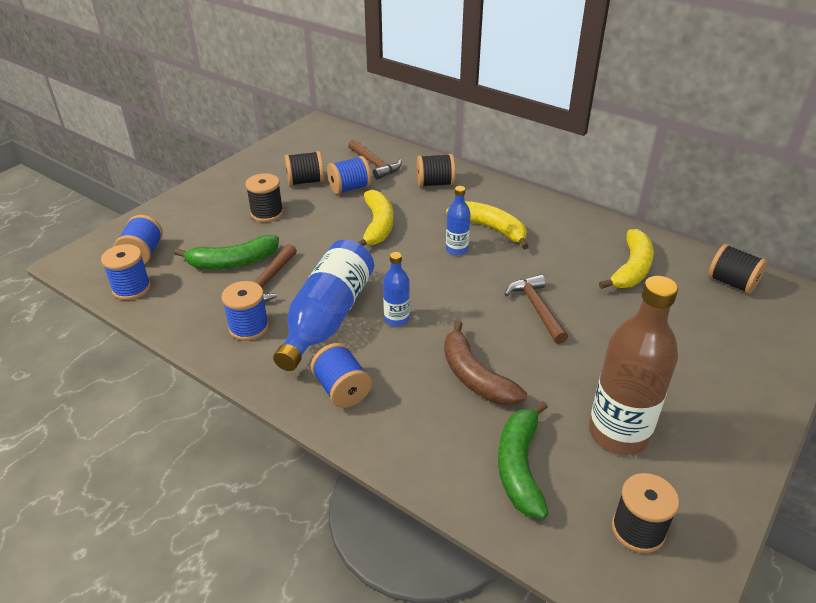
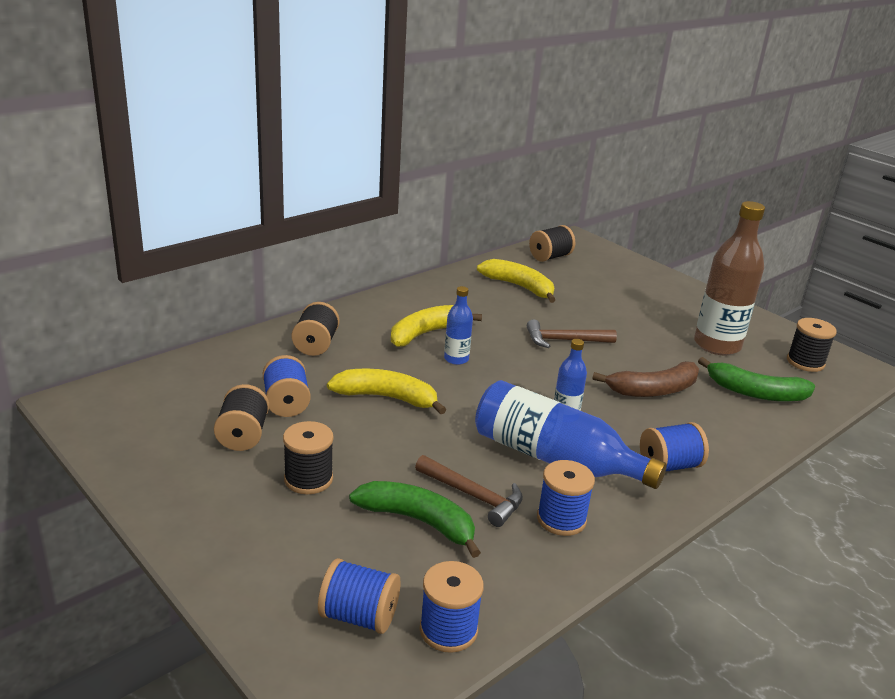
camera: 80 degrees left, 10 degrees down
(233, 262) = (418, 521): green banana -> green banana turned 60 degrees counterclockwise
(375, 164) = (238, 375): brown hammer -> none

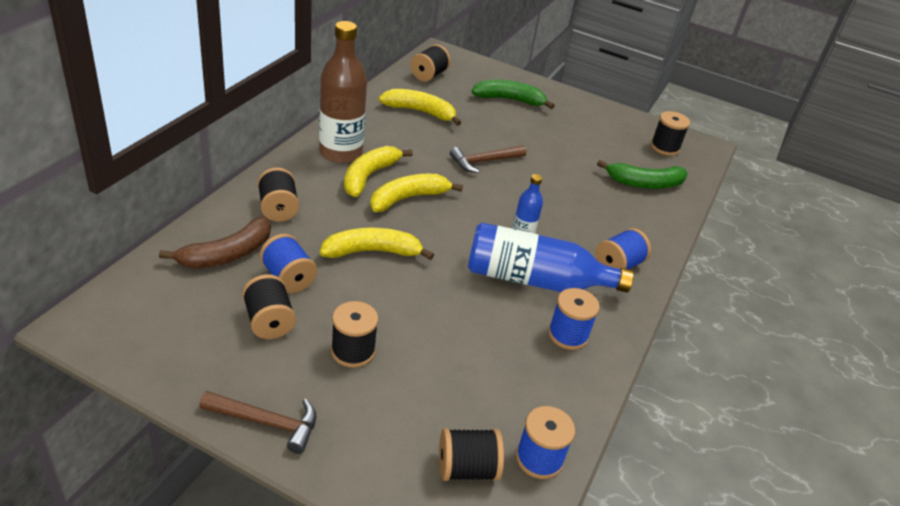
camera: 25 degrees left, 10 degrees up
(359, 616) = (467, 469): blue spool -> black spool
(418, 521) = (464, 367): green banana -> green banana (509, 100)
(456, 359) = (408, 198): blue bottle -> yellow banana
(474, 496) = (494, 331): brown hammer -> brown hammer (267, 422)
(653, 390) = (573, 197): brown banana -> brown banana (227, 254)
(717, 345) = (598, 143): brown bottle -> brown bottle (340, 153)

